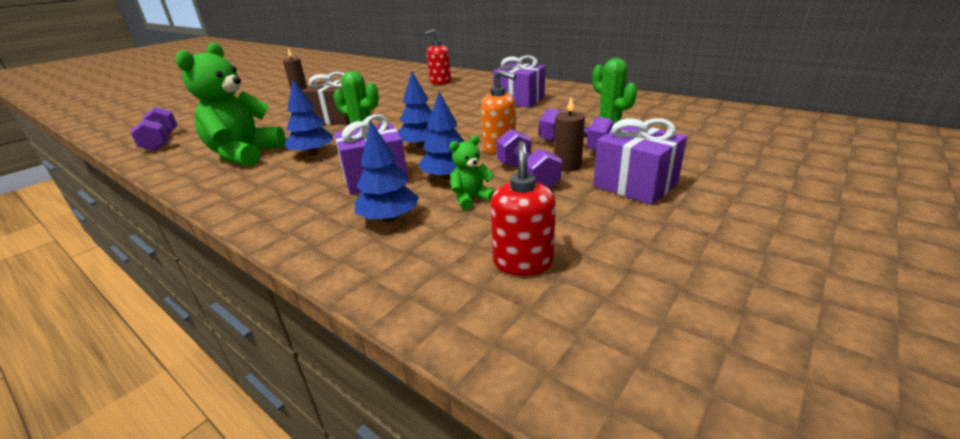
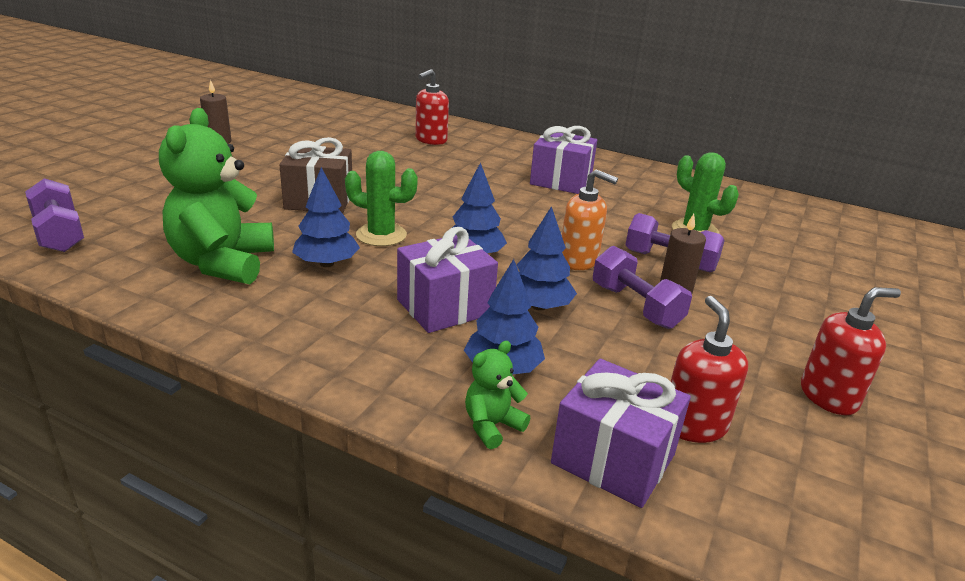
camera: 15 degrees left, 0 degrees up
(471, 199) = (587, 340): green teddy bear -> green teddy bear (492, 426)
(635, 185) = (763, 320): purple gift -> purple gift (613, 459)
(666, 243) = (828, 396): none -> red soap dispenser

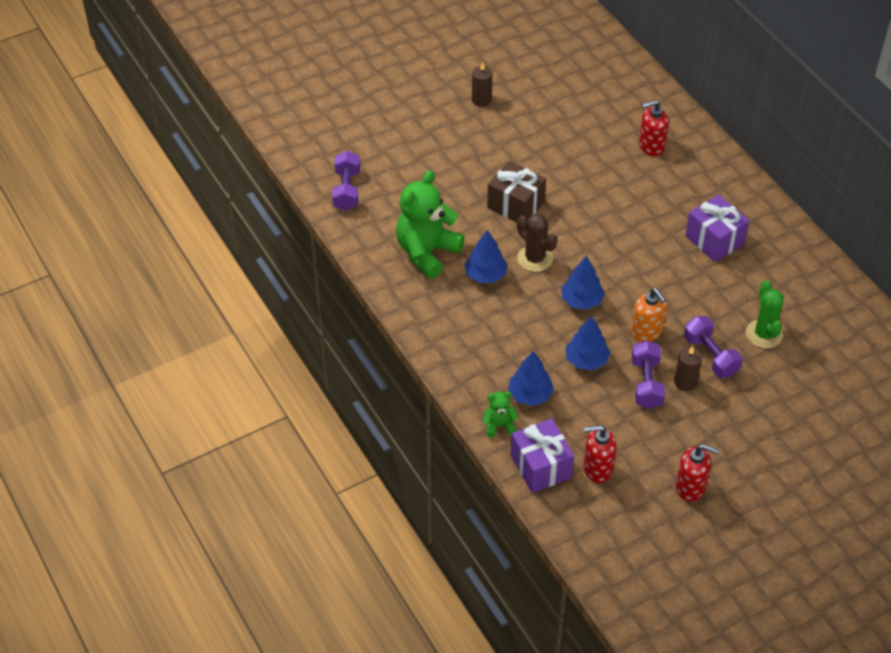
camera: 35 degrees right, 20 degrees up
(381, 235) = (535, 258): green cactus -> brown cactus
(445, 307) = (531, 339): purple gift -> none
(693, 425) = (597, 468): red soap dispenser -> red soap dispenser turned 120 degrees counterclockwise

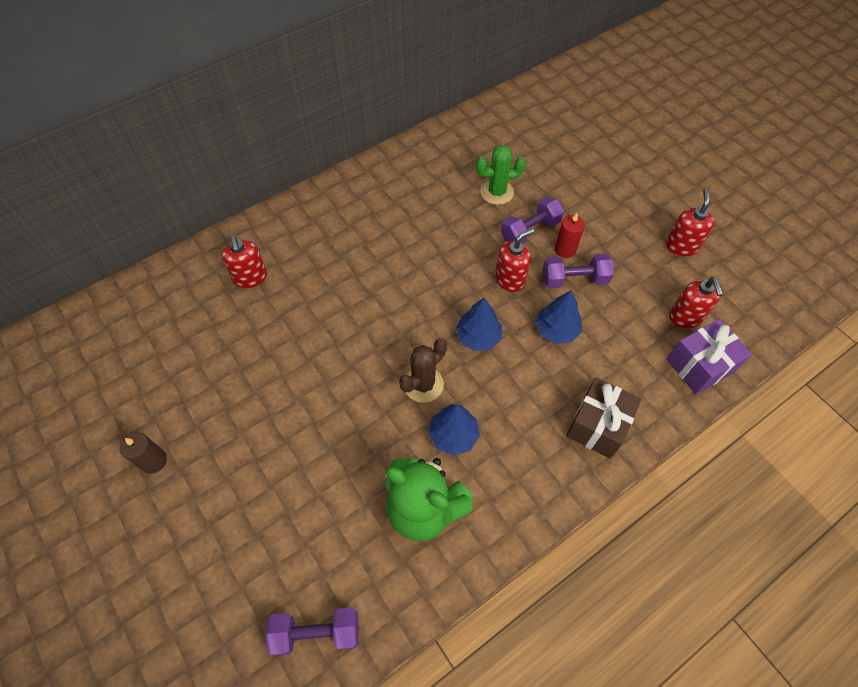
camera: 95 degrees left, 10 degrees up
(499, 425) = (660, 407): green teddy bear -> none
(515, 205) = (341, 409): brown gift -> brown gift (597, 425)
(530, 395) = (613, 380): blue tree -> none
(647, 332) = (510, 279): orange soap dispenser -> red soap dispenser
(685, 382) = (565, 249): brown candle -> red candle
(714, 240) = (384, 226): purple gift -> none

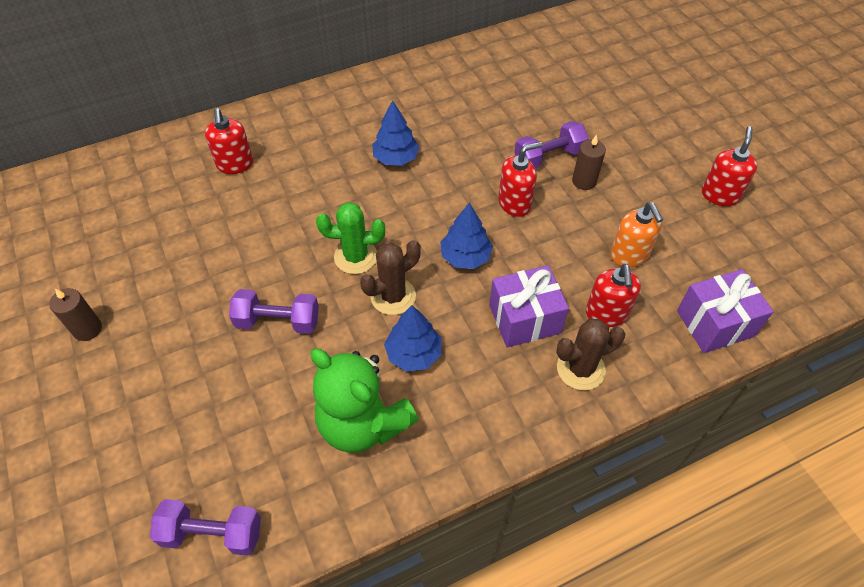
camera: 10 degrees right, 5 degrees down
(497, 192) = (520, 114): green cactus -> green cactus (355, 257)
(541, 387) = (524, 319): none -> purple gift
(556, 330) = (555, 262): blue tree -> blue tree (396, 158)
(565, 249) = (584, 181): red candle -> brown candle
(574, 279) = (587, 213): purple dumbbell -> purple dumbbell (278, 321)
(597, 425) = (580, 369): brown gift -> brown cactus
(617, 314) = (629, 255): none -> orange soap dispenser
(685, 317) = (709, 270): red soap dispenser -> red soap dispenser (606, 314)

